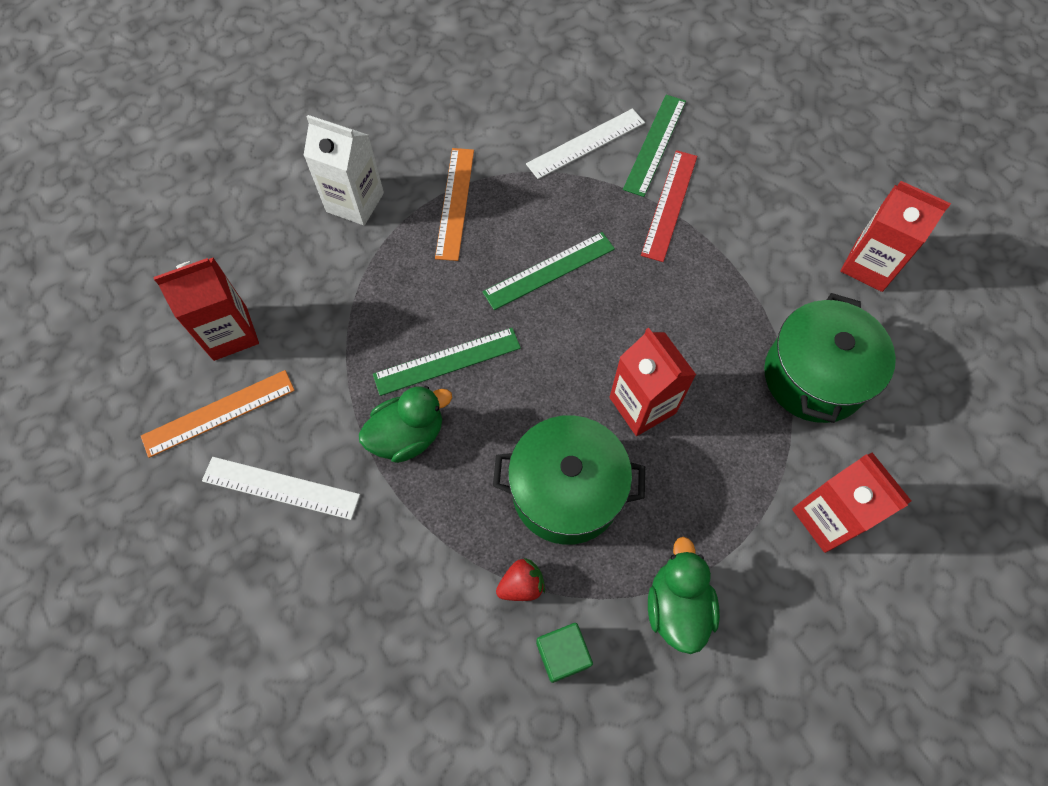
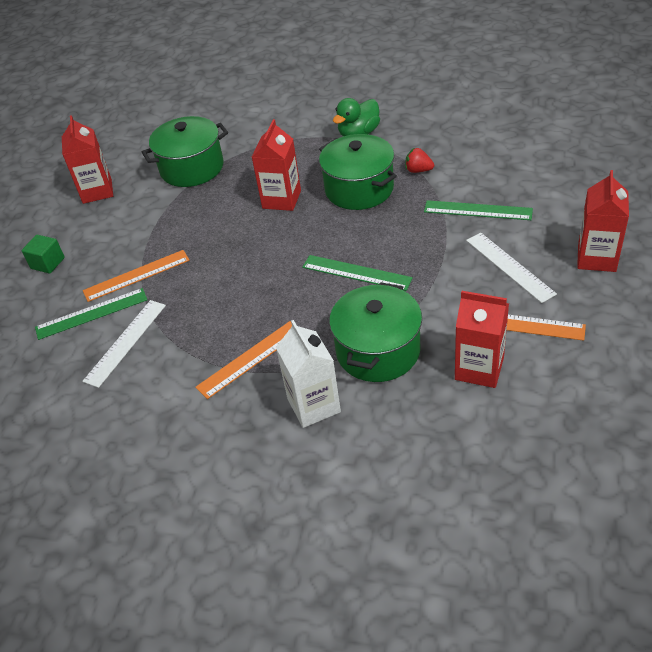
camera: 130 degrees left, 20 degrees down
(343, 288) = (378, 350): none -> green pot
(408, 435) = (415, 251): green duck -> none
(549, 270) = (246, 283): green ruler -> green ruler (477, 210)
(562, 654) = (424, 143): green cube -> green cube (48, 263)
(586, 143) = (125, 342): white ruler -> white ruler turned 75 degrees counterclockwise
(669, 205) = (136, 275): red ruler -> orange ruler
(827, 517) = (261, 127): red carton -> red carton (596, 258)

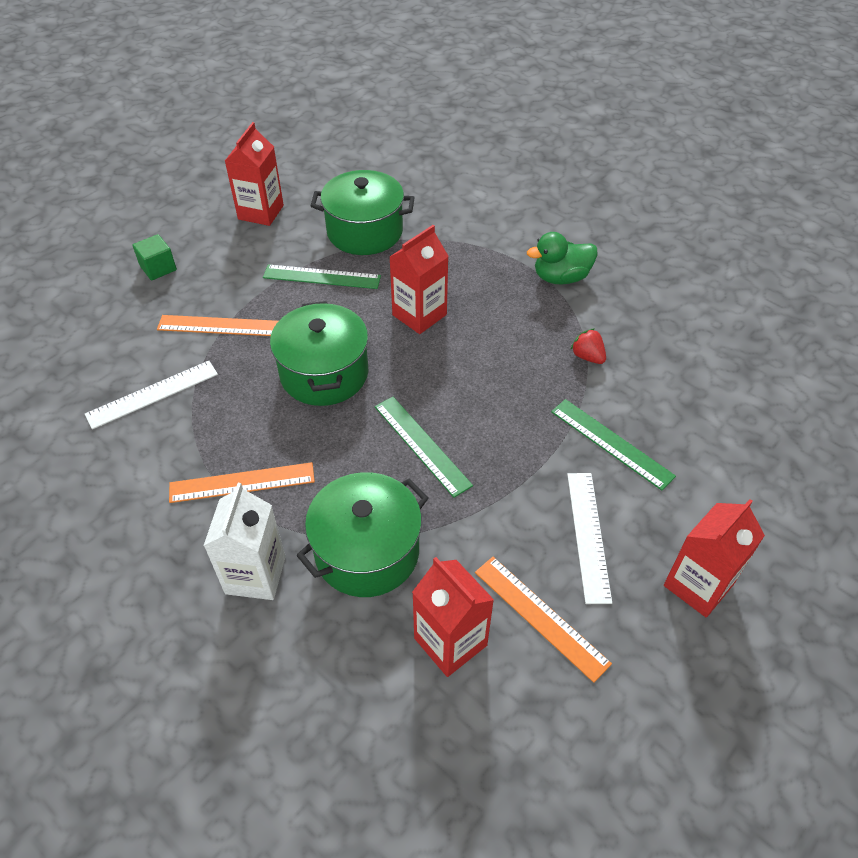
camera: 25 degrees right, 5 degrees up
(91, 314) = (150, 345): green ruler -> green ruler (322, 277)
(359, 189) = (506, 345): green pot -> green pot (324, 373)

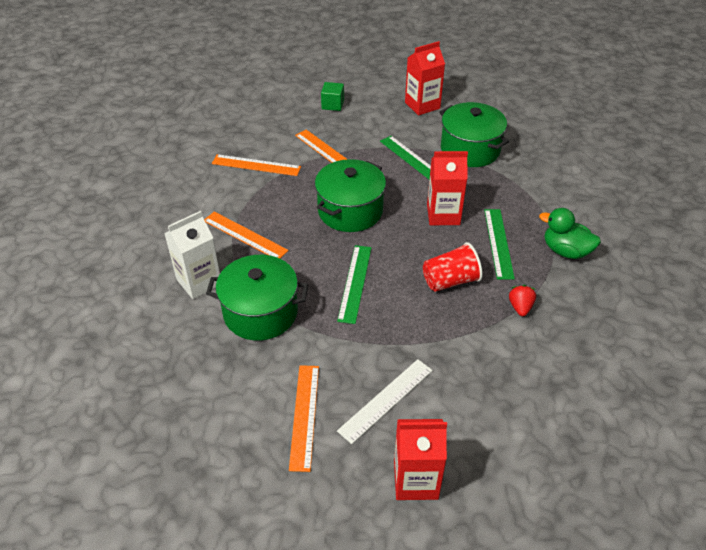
camera: 45 degrees right, 5 degrees down
(152, 394) = (256, 165): white ruler -> orange ruler
(450, 642) = (245, 387): red carton -> none
(503, 376) = (450, 281): none -> red cup
(611, 443) = (468, 365): green ruler -> green ruler (498, 243)

